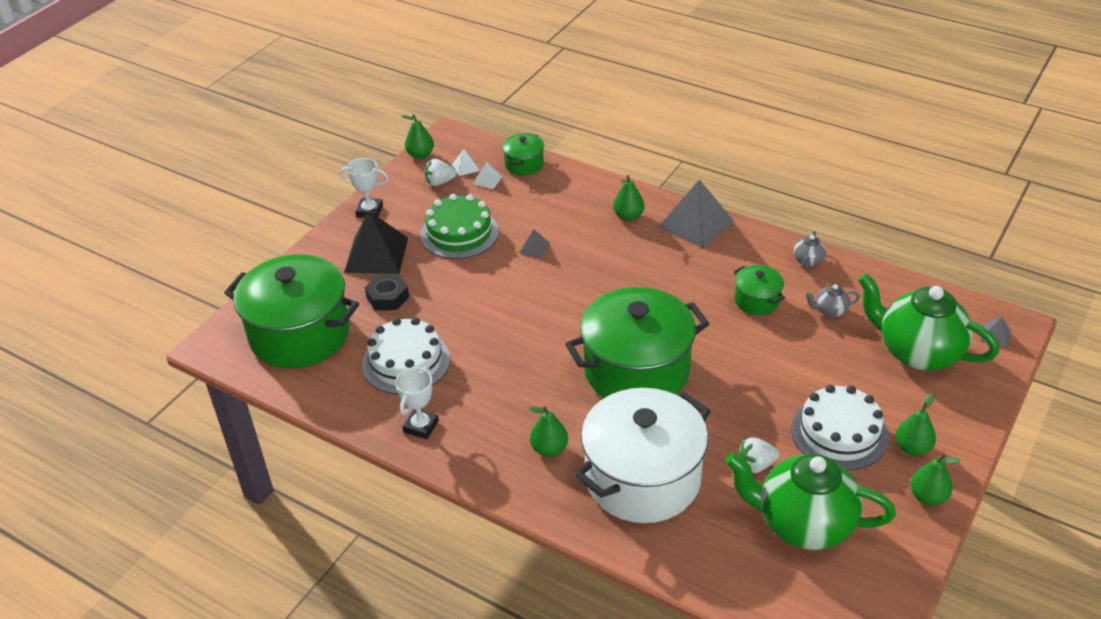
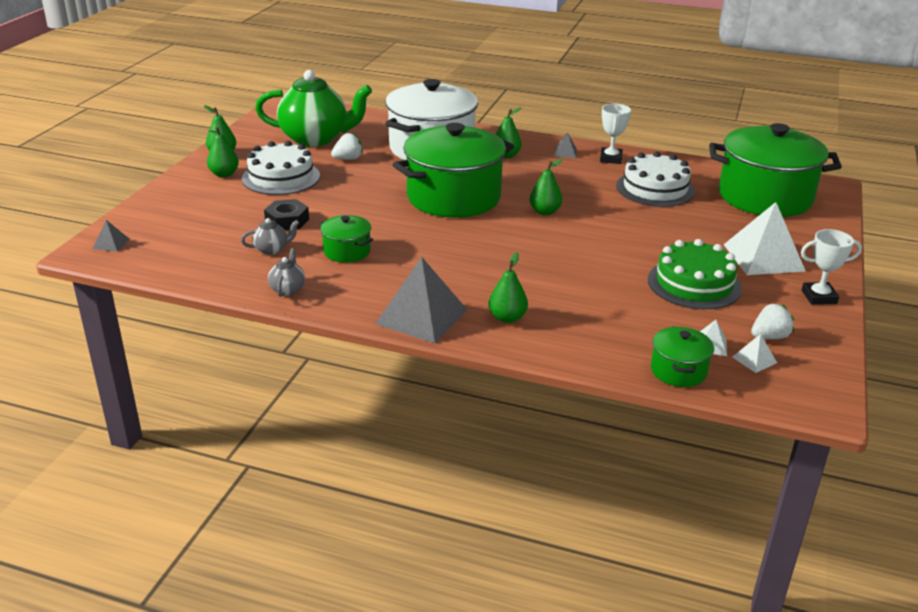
camera: 165 degrees right, 10 degrees down
(376, 255) = (763, 257): black pyramid -> white pyramid
(387, 297) = (715, 226): black nut -> black nut (287, 221)
(420, 155) = (832, 371): green pear -> green pear (545, 212)
(534, 248) = (600, 277): grey pyramid -> grey pyramid (565, 152)
(918, 352) = (194, 226): green teapot -> none

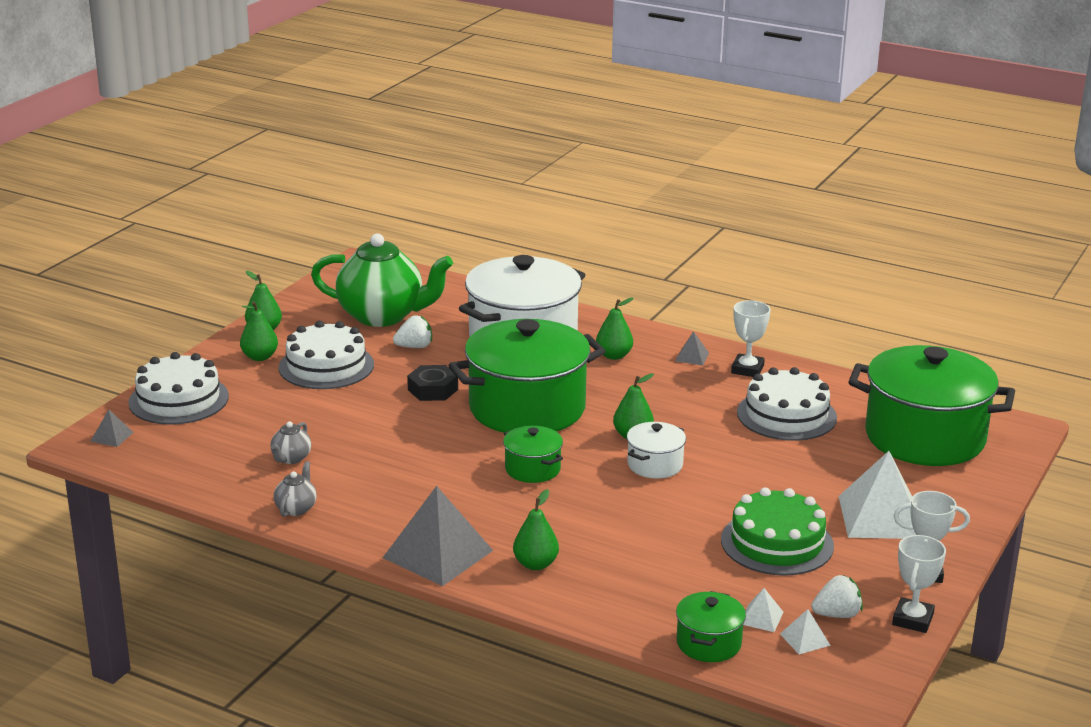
camera: 10 degrees right, 5 degrees down
(163, 210) = (178, 399): none -> white cake
(272, 249) = (291, 458): grey teapot -> grey teapot turned 120 degrees clockwise
(287, 221) = (318, 423): black nut -> black nut (433, 389)
(347, 251) = (377, 468): green pot -> green pot (532, 469)
(571, 232) = (655, 465): none -> white pot
(830, 335) = (912, 620): none -> white trophy

